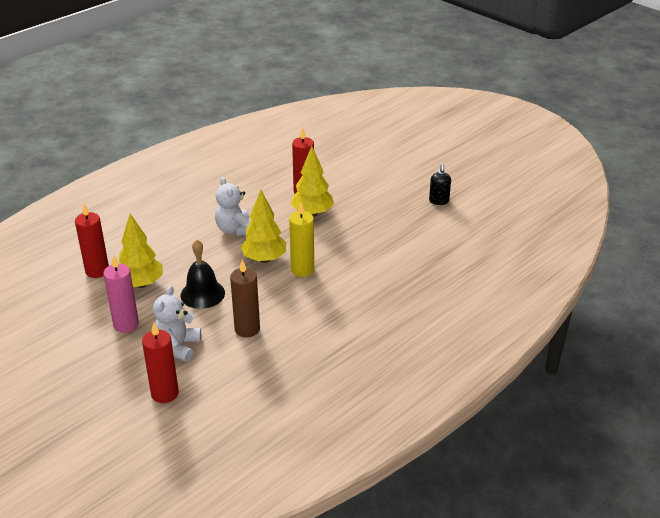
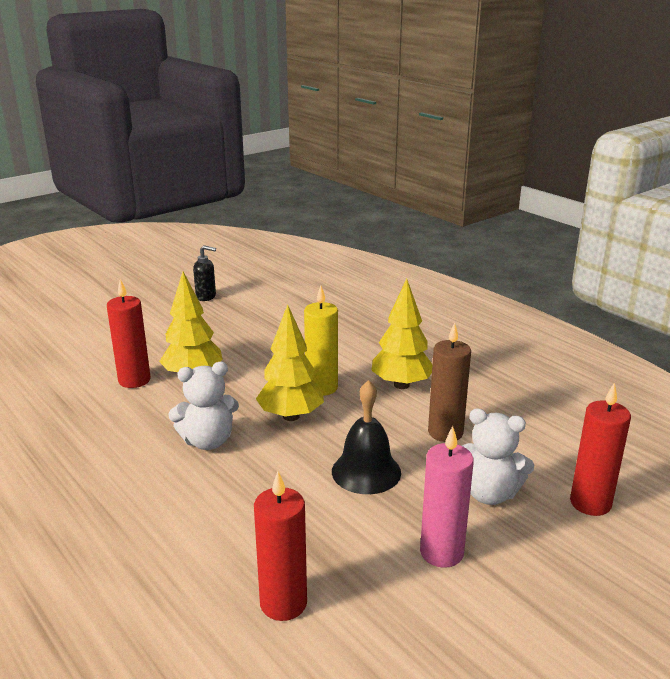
camera: 85 degrees left, 10 degrees down
(141, 284) = (332, 540): yellow tree -> yellow tree (401, 385)

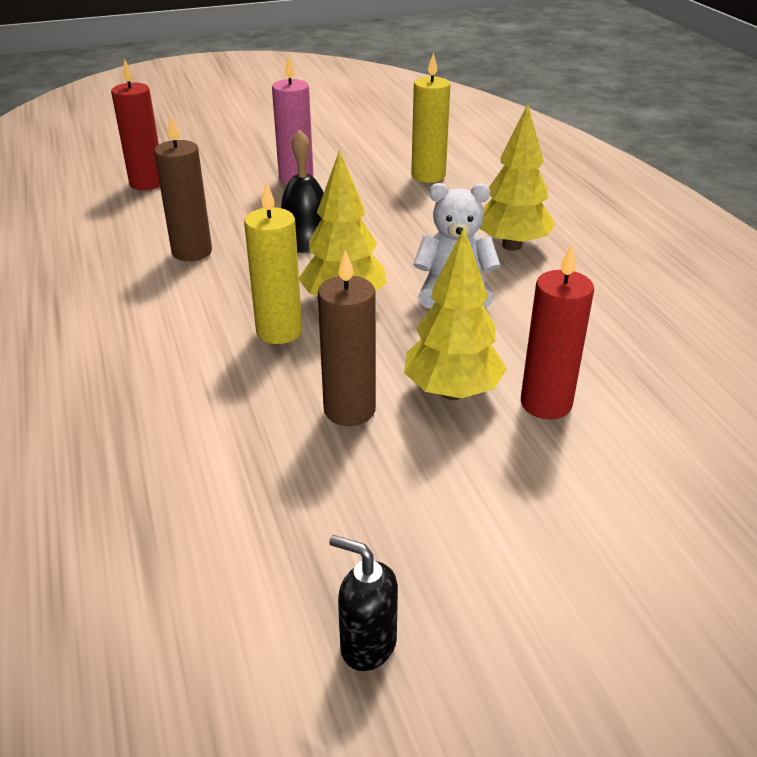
camera: 160 degrees left, 10 degrees up
(250, 357) = (349, 410): none -> brown candle
(283, 603) = (428, 176): red candle -> yellow candle
(401, 385) = (175, 314): yellow tree -> yellow tree (512, 245)
(489, 493) = (216, 202): white teddy bear -> none

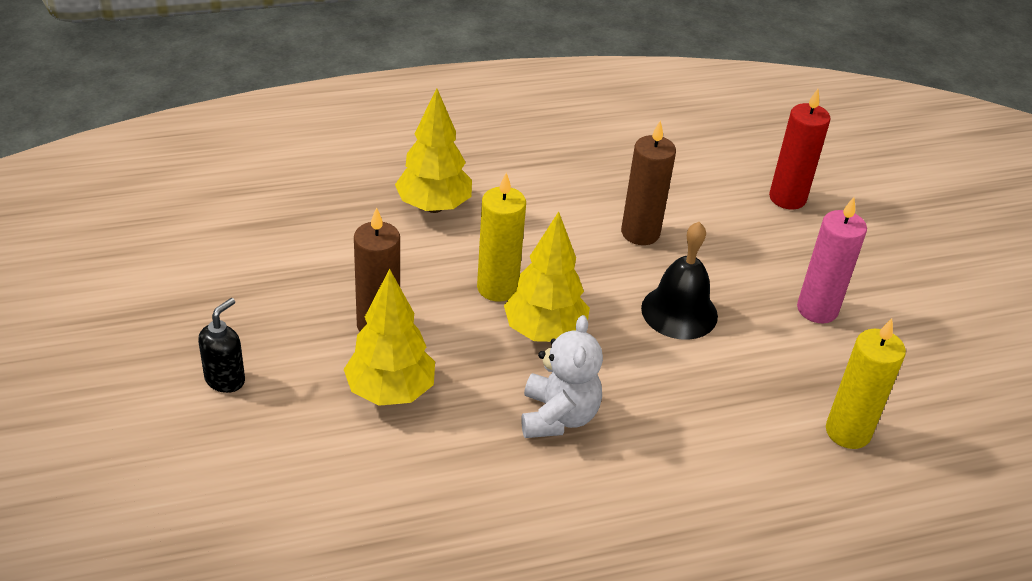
camera: 90 degrees right, 5 degrees up
(367, 645) = (148, 317): black soap dispenser -> black soap dispenser (225, 379)
(512, 245) = (661, 486): yellow tree -> yellow tree (434, 207)
(546, 403) = (361, 454): red candle -> none

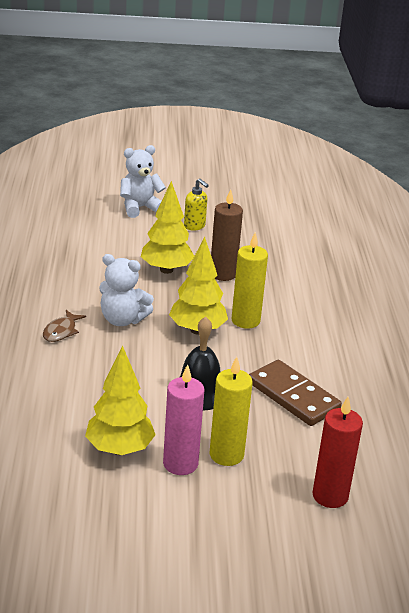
camera: 105 degrees right, 10 degrees down
(169, 468) = (140, 208): none -> white teddy bear
(225, 379) = (194, 226): black soap dispenser -> yellow soap dispenser
(434, 207) = (337, 311): yellow tree -> yellow tree (119, 449)
(624, 482) = (61, 331): none -> brown fish
(640, 233) = (293, 396): brown candle -> brown domino
(848, 432) = (52, 435): yellow candle -> yellow candle (226, 455)

